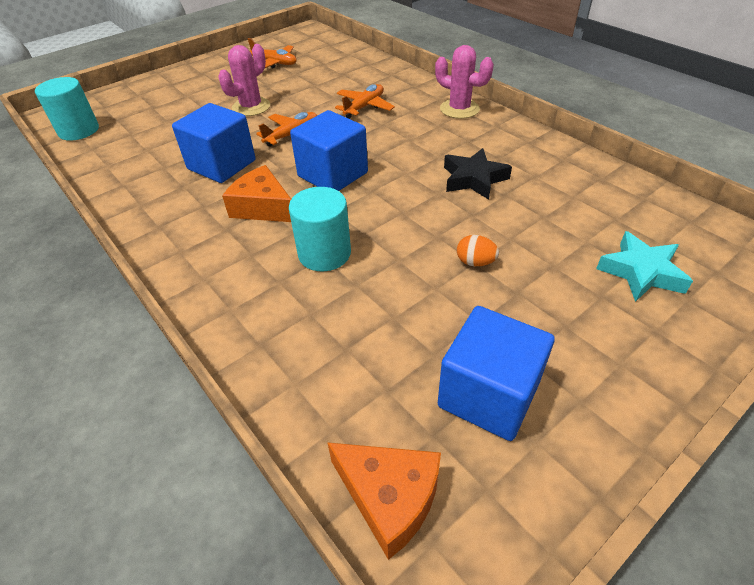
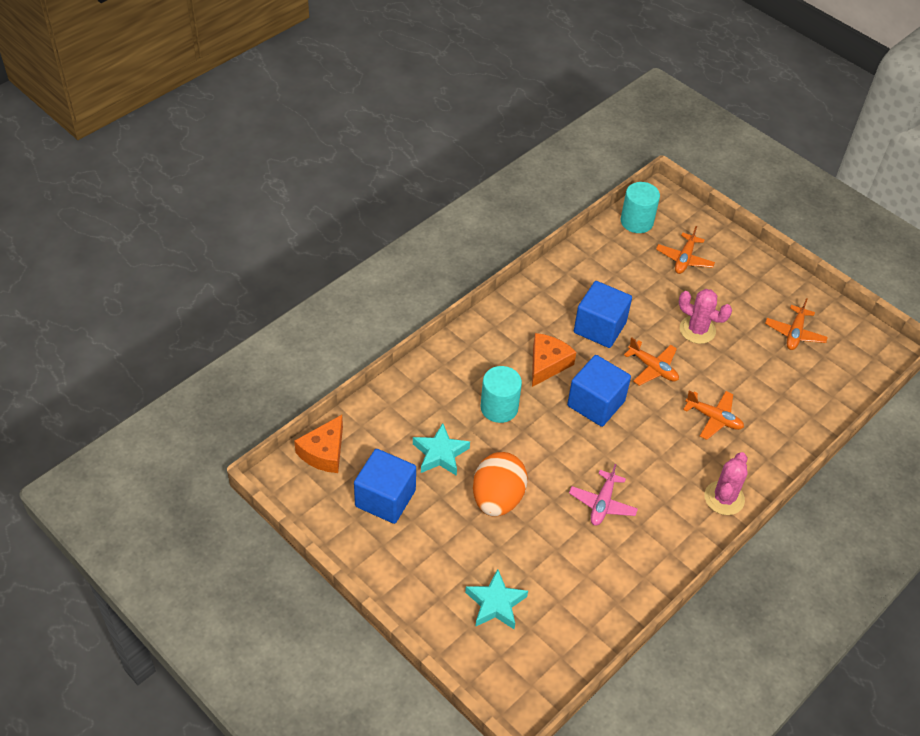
camera: 80 degrees right, 5 degrees up
(153, 107) = (684, 259): none -> orange plane
(399, 319) = (440, 454): none -> turquoise star
(473, 179) = (602, 503): black star -> pink plane
(475, 262) = (497, 498): orange egg -> orange egg, size x2.34

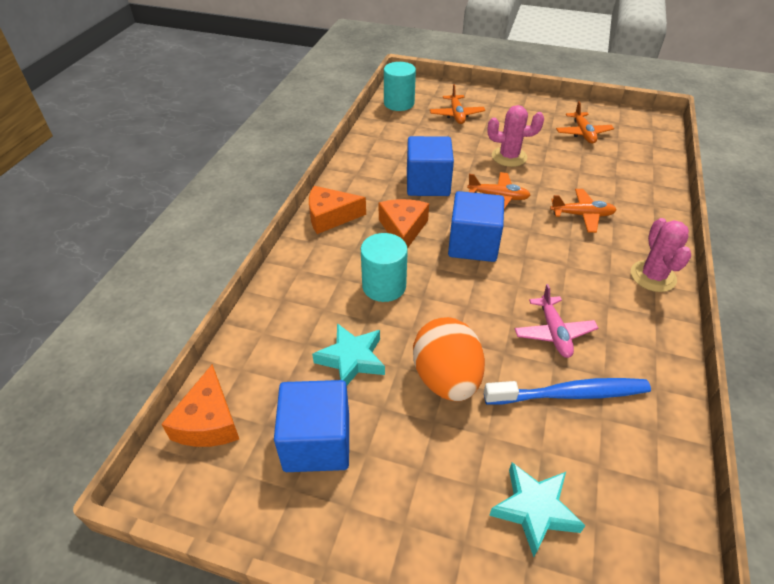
camera: 25 degrees left, 5 degrees down
(495, 325) = (330, 217): none -> orange cheese
(576, 550) = (569, 394): none -> blue toothbrush

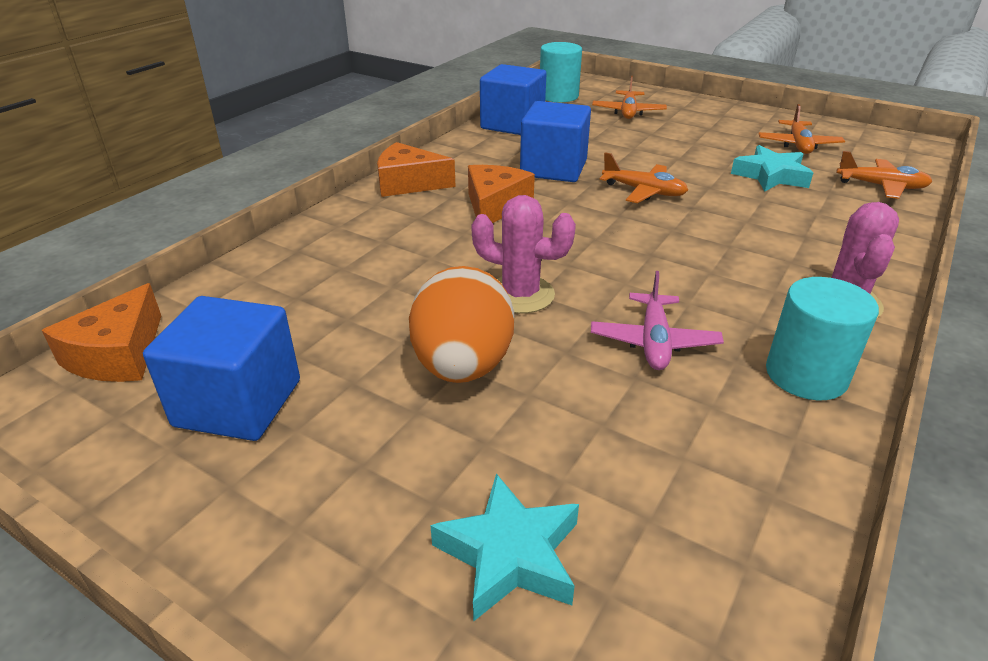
camera: 15 degrees right, 10 degrees down
(351, 359) = (344, 323): turquoise star -> turquoise star (770, 176)
(384, 286) = (435, 256): turquoise cylinder -> turquoise cylinder (806, 375)
(473, 244) = (582, 232): blue cube -> blue cube (512, 124)
(509, 157) = (679, 156): pink cactus -> pink cactus (520, 294)
(569, 394) = (643, 417): blue toothbrush -> none
(582, 215) = (759, 223): orange plane -> orange plane (881, 186)

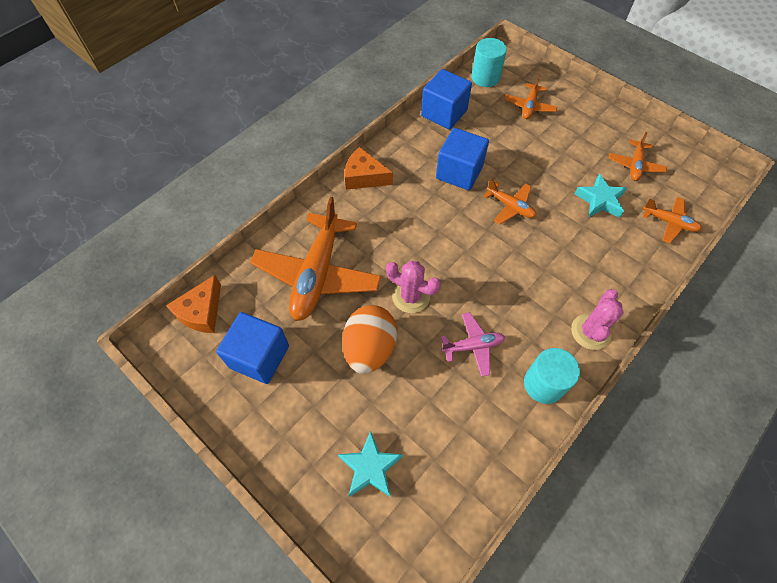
camera: 10 degrees right, 25 degrees up
(346, 286) = (317, 274): none -> orange plane
(495, 206) = (413, 209): orange cheese -> none
(654, 341) = (473, 346): pink plane -> pink plane turned 120 degrees counterclockwise

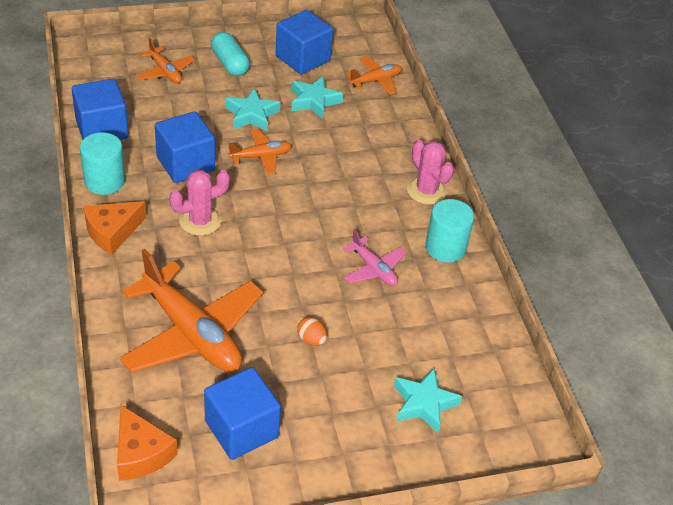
camera: 60 degrees left, 15 degrees down
(370, 348) = (311, 339): orange egg -> orange egg, size x0.43
(411, 296) = (285, 279): pink cactus -> pink cactus (200, 221)
(473, 346) = (373, 269): pink plane -> pink plane turned 120 degrees clockwise
(485, 77) = (93, 74): turquoise cylinder -> turquoise cylinder (104, 181)
(544, 175) = (252, 115): none -> turquoise star
(578, 131) = (230, 63): none -> turquoise capsule
(635, 165) = (302, 58): orange plane -> blue cube

